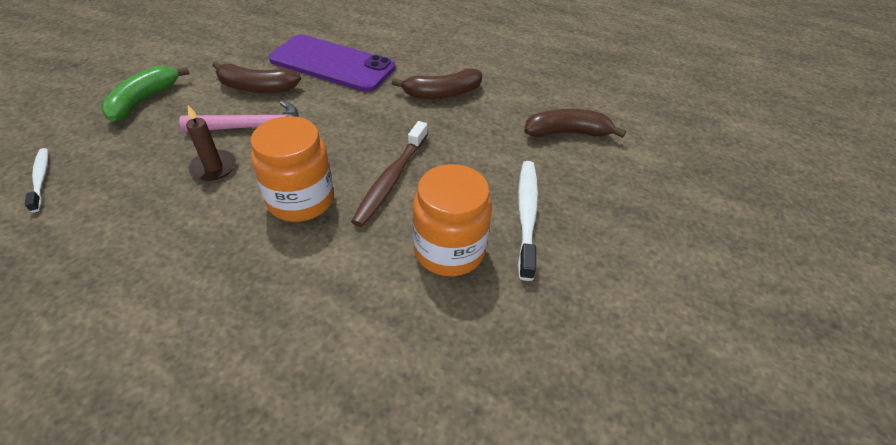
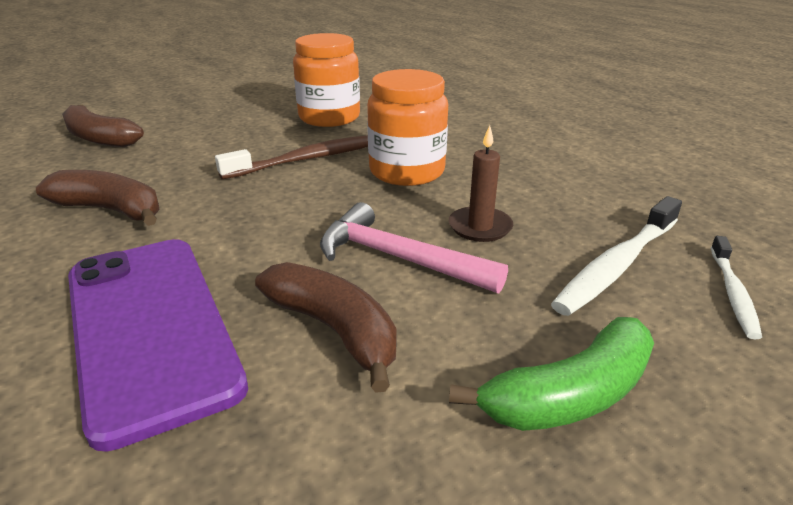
camera: 140 degrees left, 15 degrees down
(526, 215) = (248, 114): white toothbrush -> white toothbrush (617, 265)

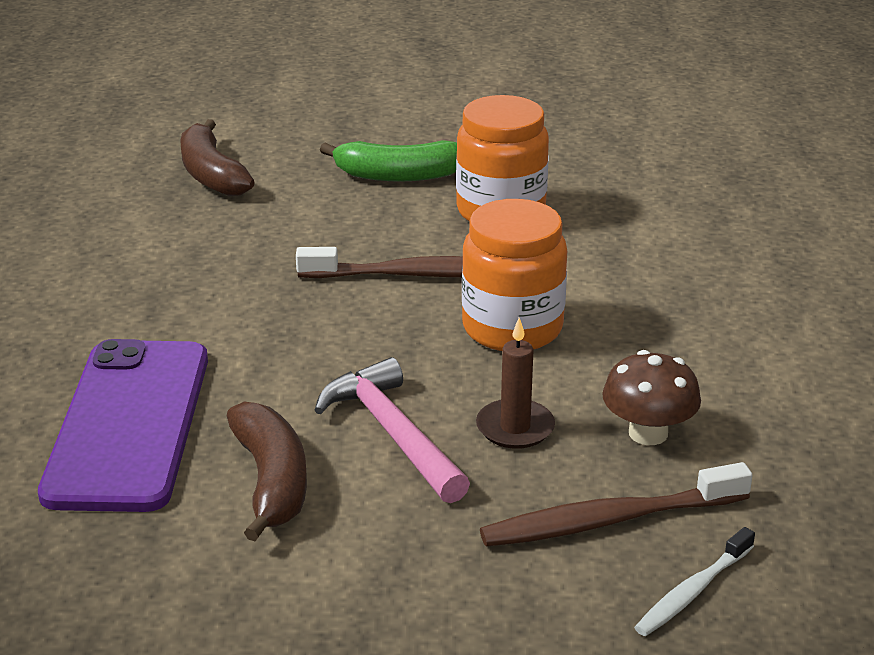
camera: 30 degrees right, 0 degrees up
(111, 210) = (167, 285): brown banana -> none
(564, 205) = (648, 433): none -> brown mushroom
(569, 395) = (409, 607): green banana -> green banana (398, 175)
(617, 265) = (609, 520): white toothbrush -> brown toothbrush

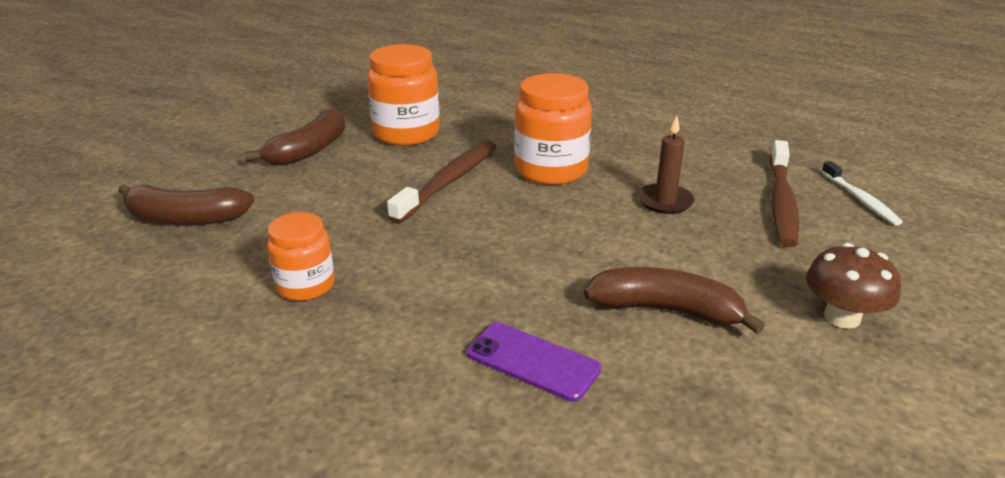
camera: 60 degrees left, 0 degrees up
(129, 424) = (533, 361): purple phone -> purple phone, size x0.50
(156, 272) = (305, 285): none -> orange jar
(393, 434) = (641, 244): pink hammer -> none
(398, 175) = (309, 150): green banana -> brown banana
(648, 433) = (700, 165): brown mushroom -> brown mushroom (842, 317)

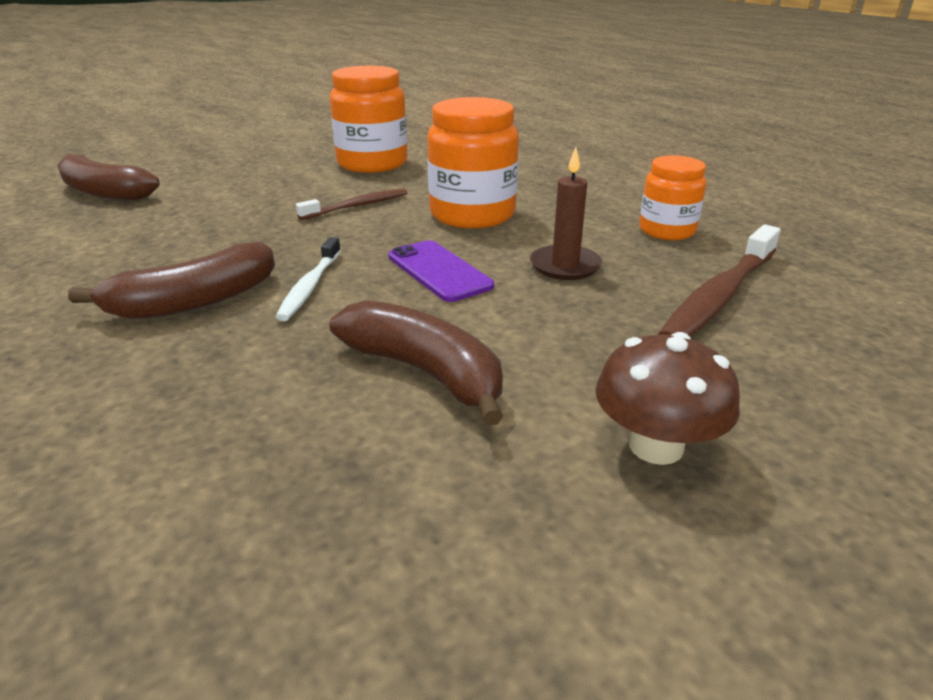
camera: 25 degrees right, 0 degrees up
(305, 285) = (115, 260): orange jar -> orange jar (667, 231)
(309, 150) = (270, 162): brown banana -> brown banana (194, 301)
(449, 181) = (357, 206): brown toothbrush -> brown toothbrush, size x0.61
(533, 361) = (212, 380): purple phone -> purple phone (439, 271)
(860, 199) = (844, 317): white toothbrush -> white toothbrush (310, 286)

